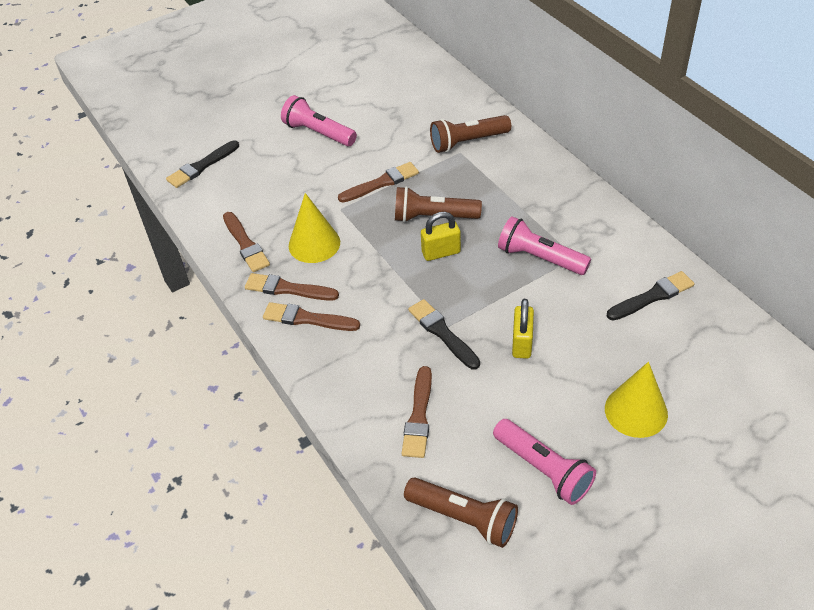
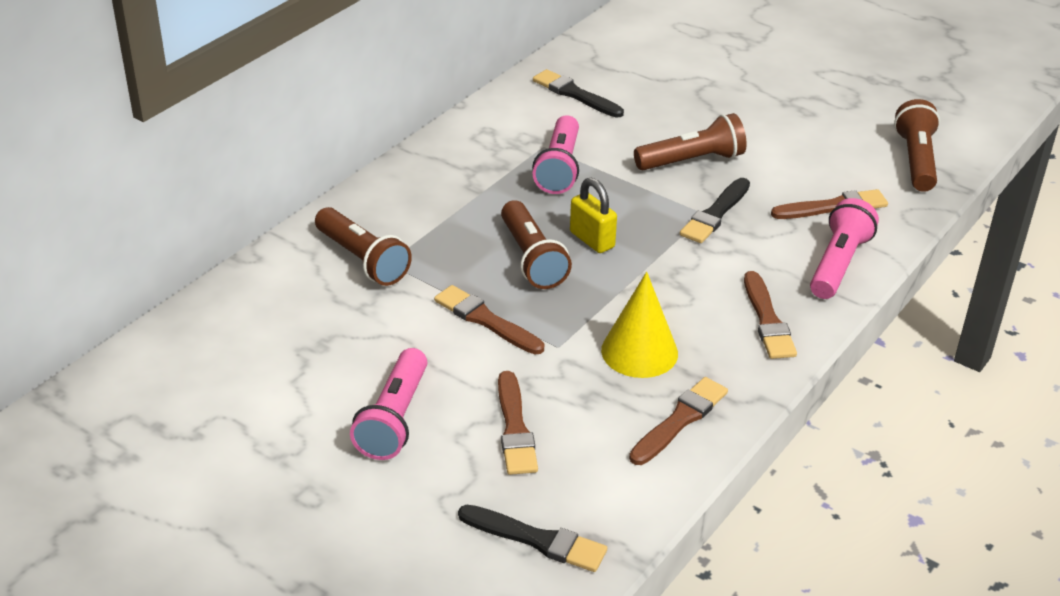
camera: 115 degrees left, 10 degrees down
(288, 289) = (732, 352): brown brush -> brown brush (515, 428)
(522, 343) = (692, 161): yellow padlock -> brown flashlight
(543, 469) = (829, 127): pink flashlight -> pink flashlight (838, 264)
(636, 411) = (726, 89): yellow cone -> none

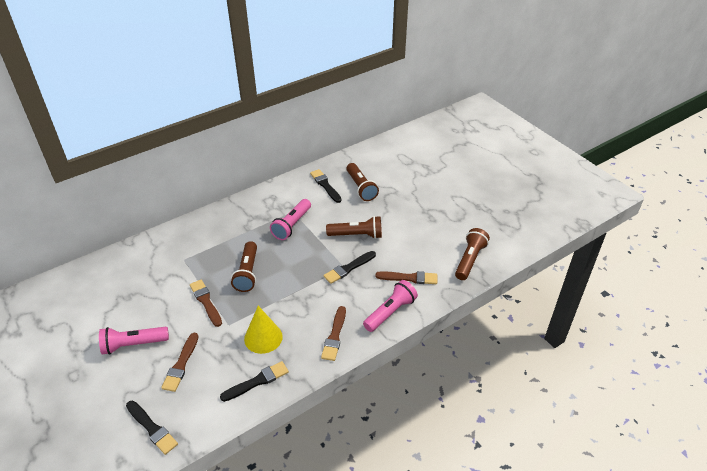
camera: 20 degrees right, 5 degrees up
(362, 260) = (174, 255): brown flashlight -> brown flashlight (361, 188)
(394, 419) = (133, 344): pink flashlight -> pink flashlight turned 45 degrees clockwise
(592, 240) = (281, 269): yellow padlock -> none
(680, 420) = (257, 381): brown brush -> black brush

